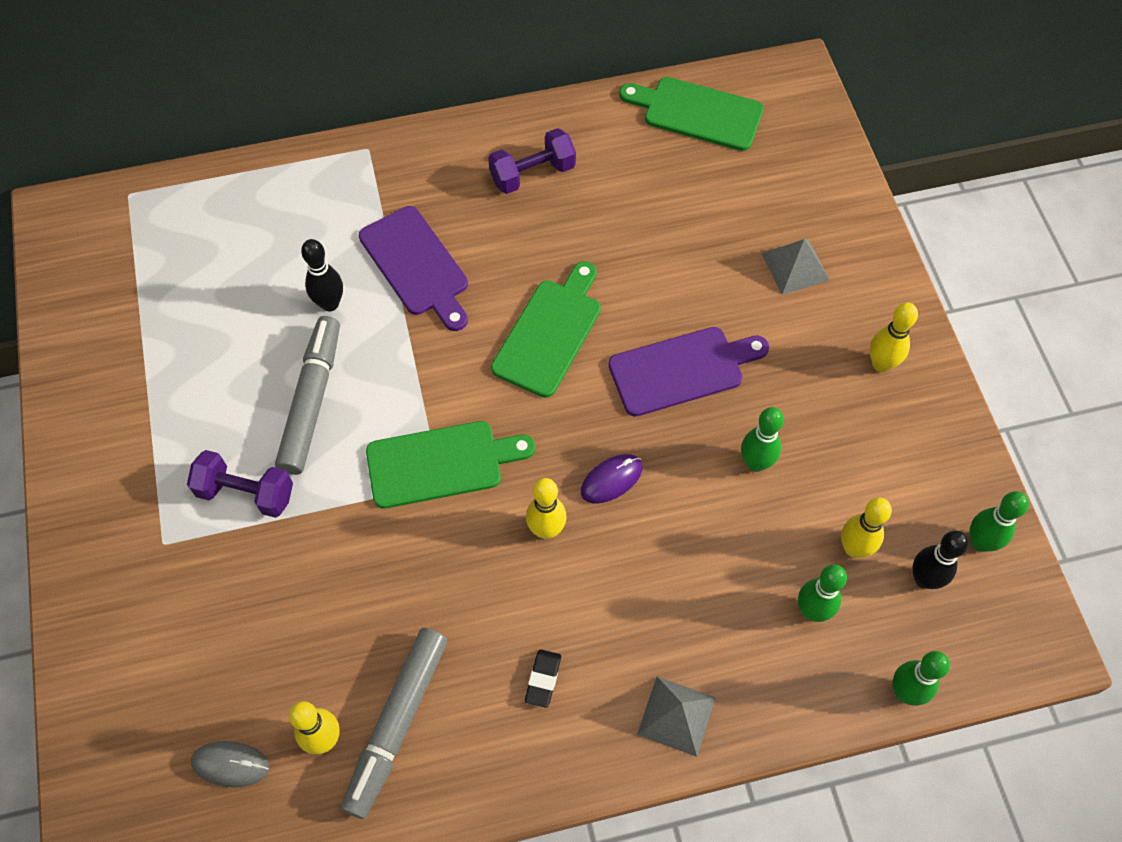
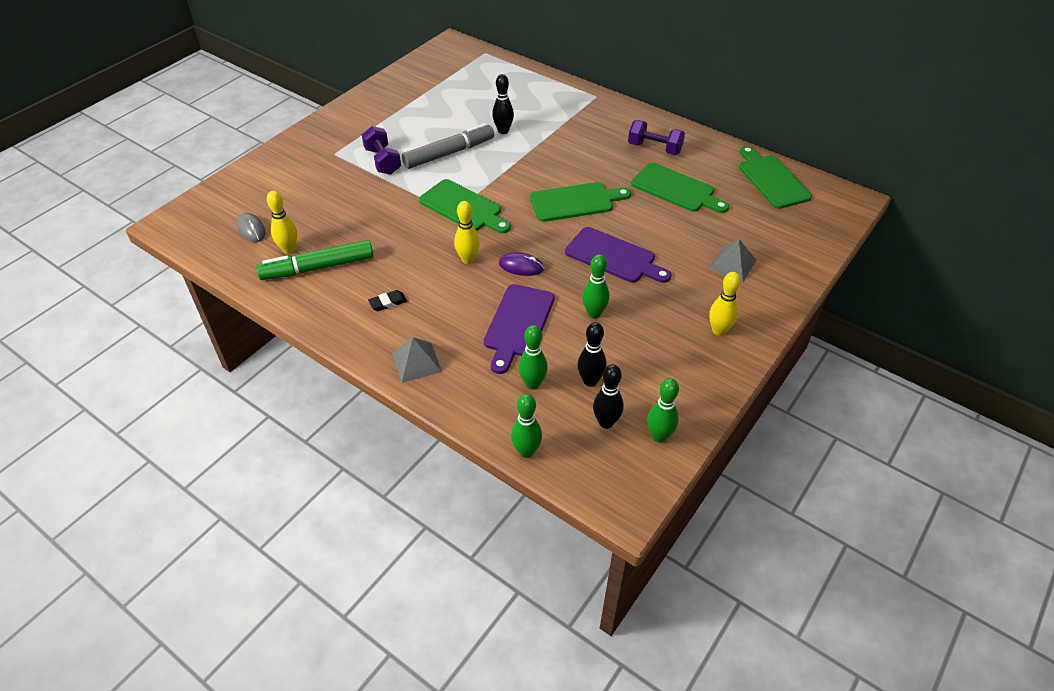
camera: 50 degrees right, 15 degrees down
(398, 723) = (318, 267): grey marker -> green marker
(416, 266) = (556, 143): purple cutting board -> purple cutting board (518, 324)
(626, 214) = (676, 189): none -> green cutting board
(854, 548) = (590, 381): yellow bowling pin -> black bowling pin

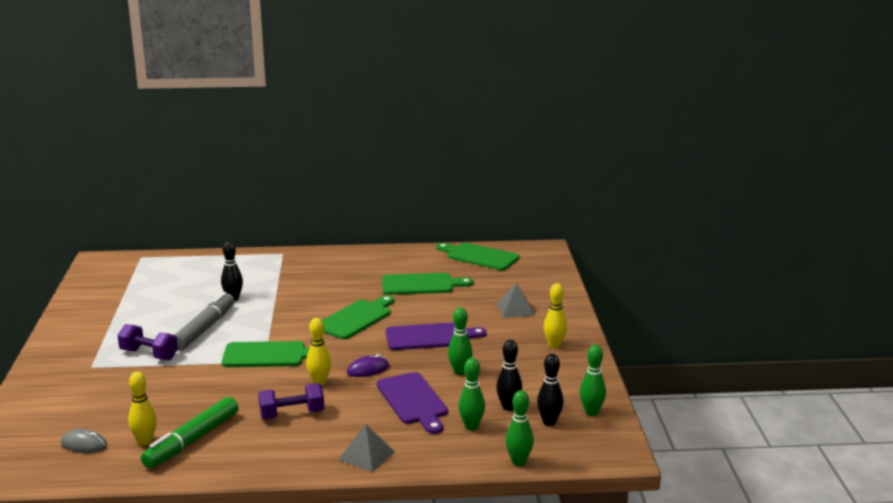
camera: 40 degrees left, 25 degrees down
(388, 302) = (290, 434): black eraser -> none
(654, 148) = (372, 268): purple dumbbell -> purple dumbbell (292, 414)

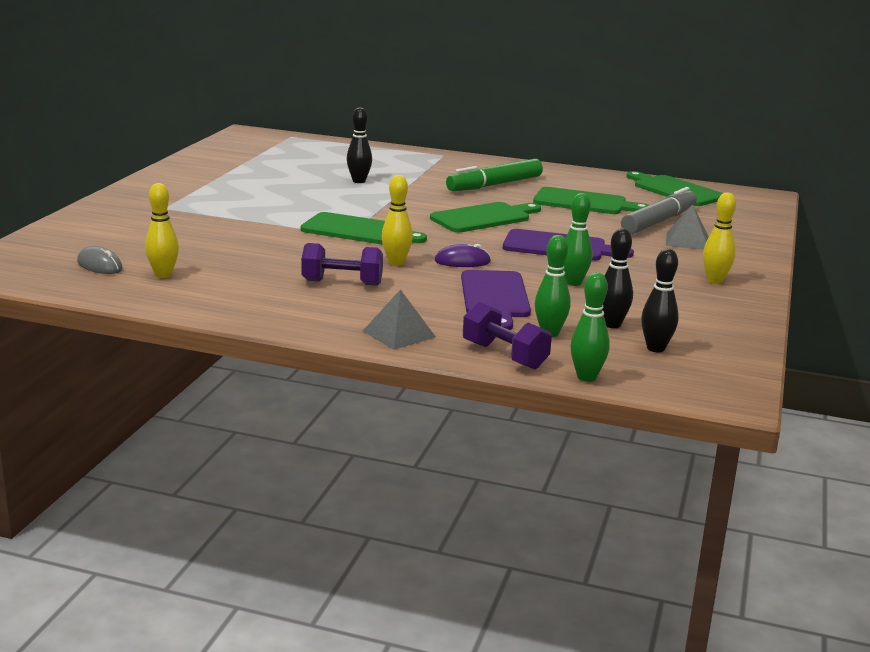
camera: 20 degrees right, 0 degrees up
(149, 355) = (231, 209): purple dumbbell -> purple dumbbell (504, 355)
(192, 440) = (214, 283): green marker -> green marker (495, 185)
(204, 329) = (307, 199): grey marker -> grey marker (658, 221)
(591, 412) = (721, 350): green bowling pin -> none

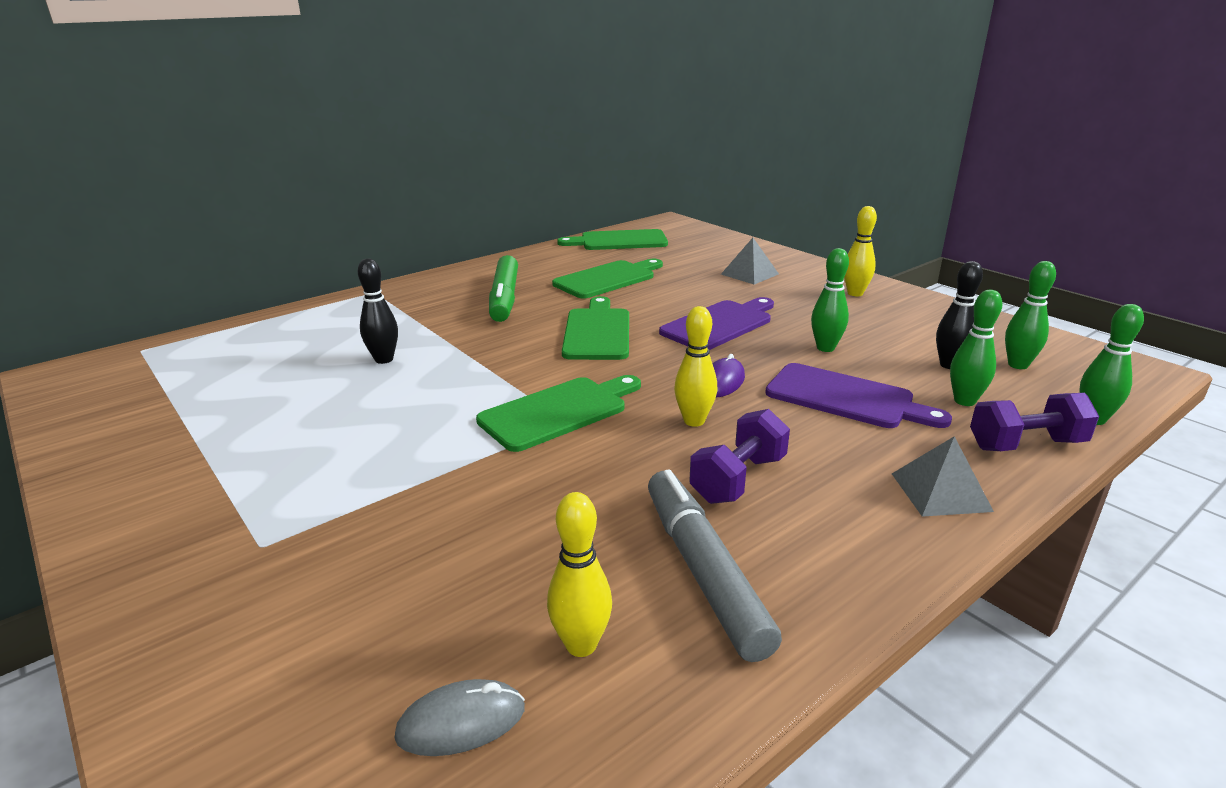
camera: 55 degrees left, 5 degrees up
(656, 348) = (1018, 365): black bowling pin -> green bowling pin
(658, 221) = (691, 269): grey marker -> grey marker (704, 572)

